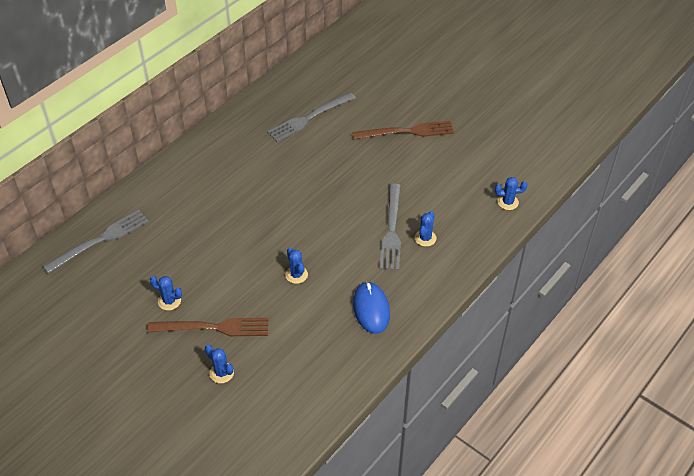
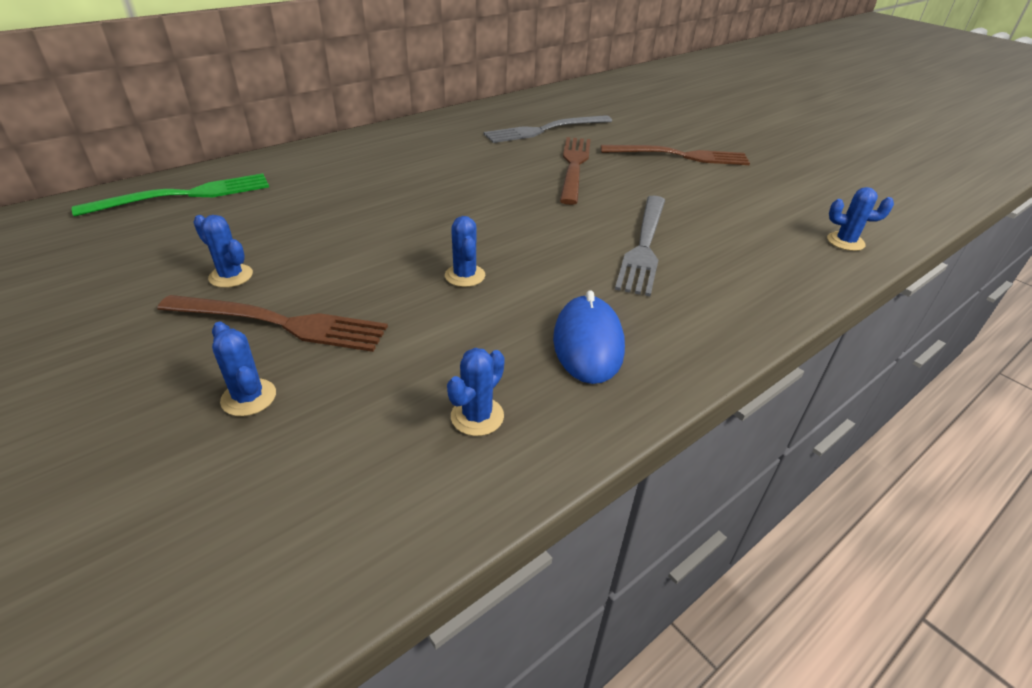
camera: 10 degrees right, 10 degrees down
(100, 240) = (185, 195): grey fork -> green fork
(338, 158) = (574, 166): none -> brown fork
(425, 238) = (701, 263): blue cactus -> blue cactus (477, 416)

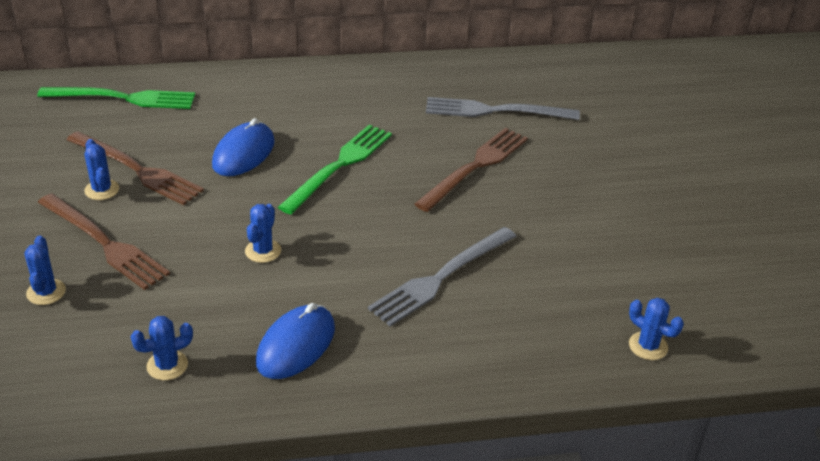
camera: 30 degrees right, 0 degrees up
(361, 207) = (243, 153): none -> blue mouse
(462, 193) = (339, 166): none -> green fork
(680, 156) = (603, 188): brown fork -> brown fork (137, 170)

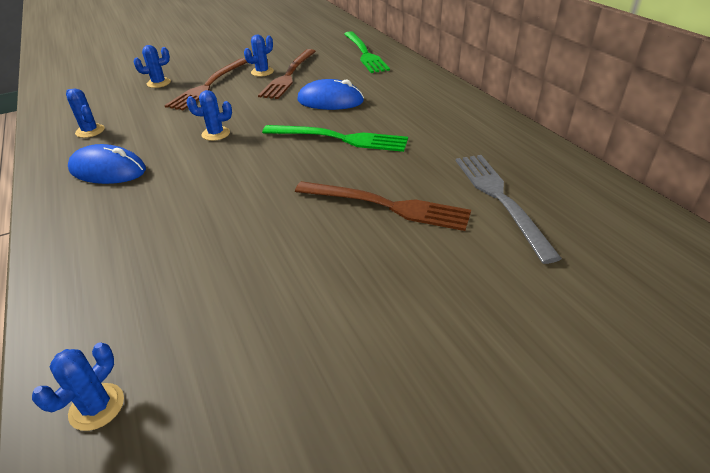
camera: 75 degrees right, 0 degrees up
(440, 278) = (201, 220): grey fork -> none

